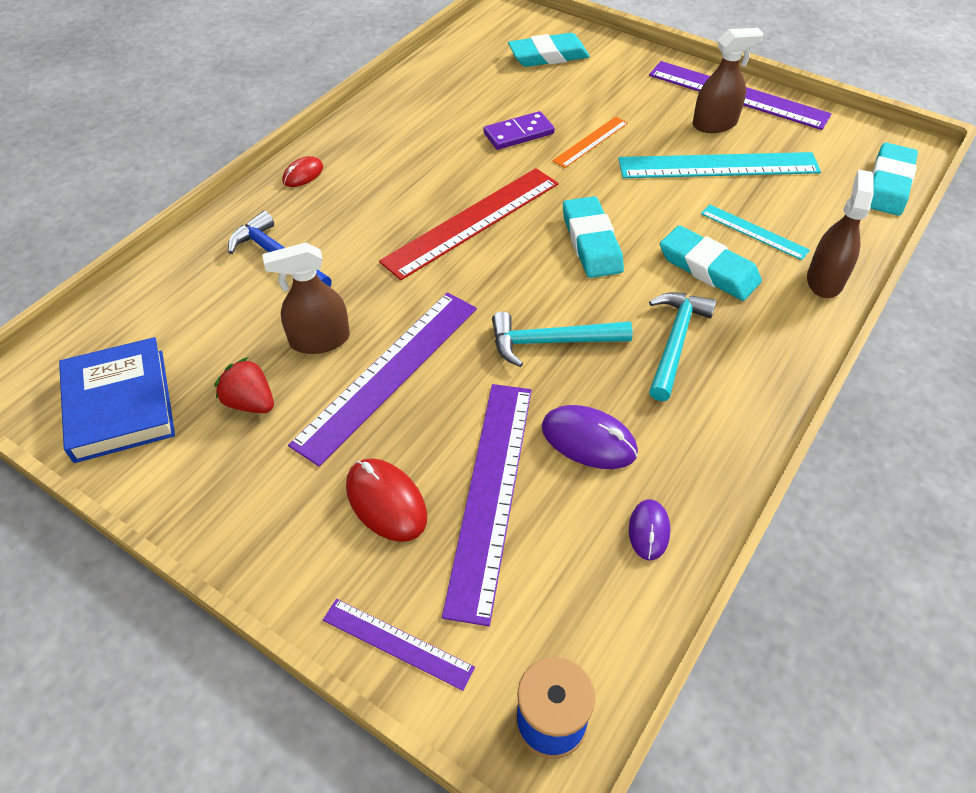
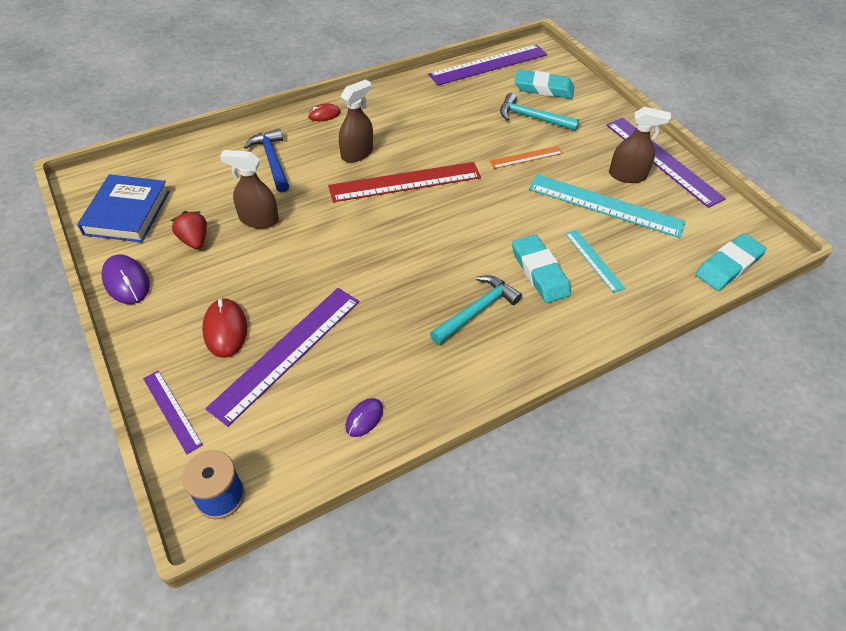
camera: 25 degrees right, 0 degrees up
(388, 373) = (283, 256): purple ruler -> purple ruler (489, 65)
(518, 133) = (481, 135): purple domino -> none
(551, 342) = (395, 277): turquoise hammer -> turquoise hammer (532, 117)
(588, 440) = (371, 347): purple mouse -> purple mouse (126, 281)
(591, 242) = (472, 224): turquoise eraser -> none
(824, 280) = (618, 313): brown spray bottle -> brown spray bottle (357, 153)

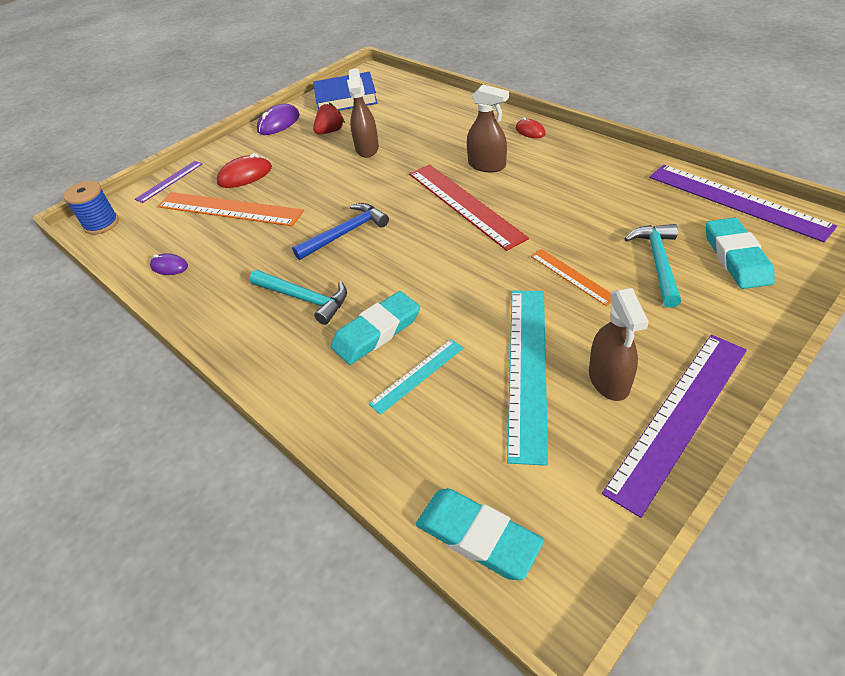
camera: 80 degrees right, 5 degrees down
(272, 160) = (444, 129): blue hammer -> blue hammer (345, 233)
(287, 352) = (229, 209): purple ruler -> orange ruler

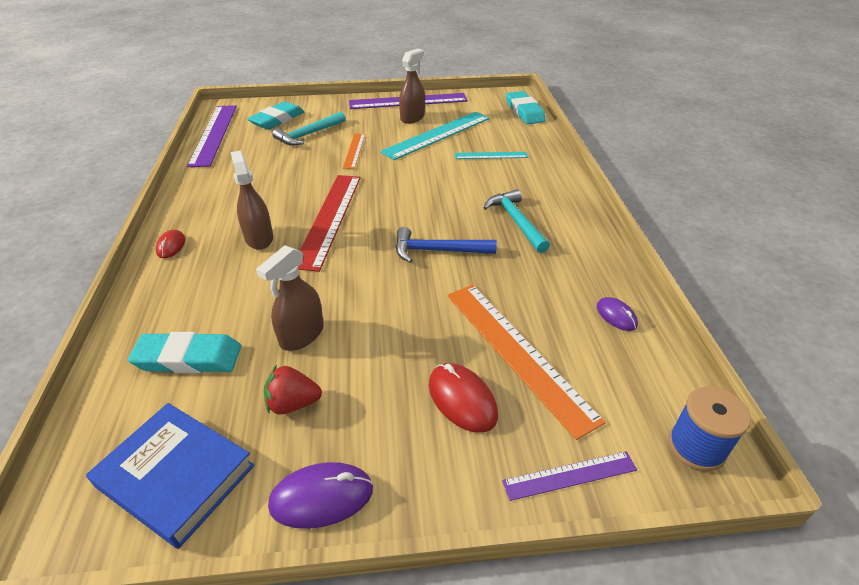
camera: 145 degrees left, 5 degrees down
(245, 175) = (462, 399): red mouse -> red mouse turned 45 degrees clockwise
(376, 332) = (489, 181): turquoise eraser -> turquoise eraser (188, 358)

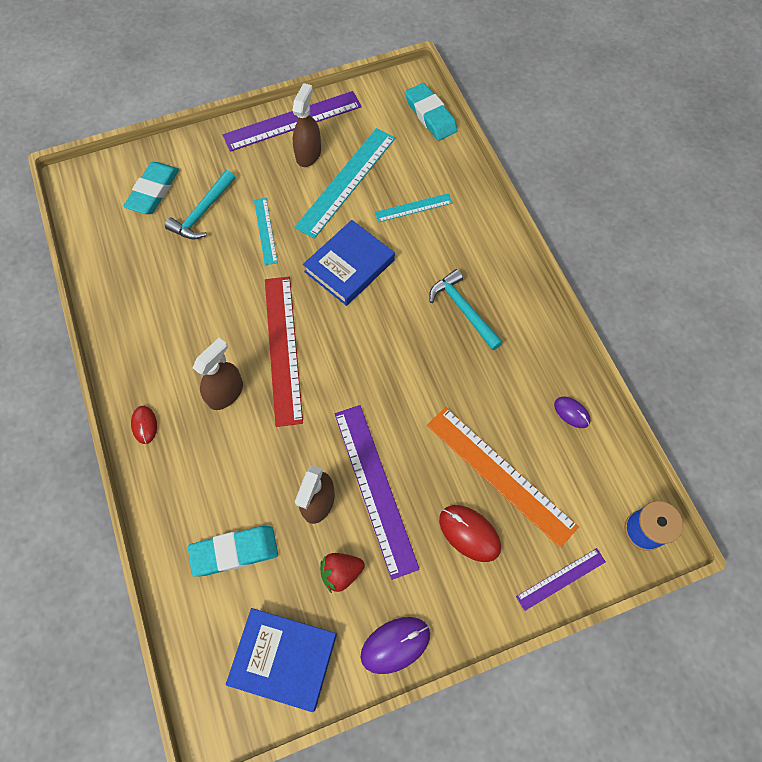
camera: 15 degrees left, 25 degrees up
(214, 134) = (93, 235): purple ruler -> purple ruler (375, 488)
(259, 238) = (225, 393): brown spray bottle -> brown spray bottle turned 75 degrees clockwise
(354, 150) = (265, 231): orange ruler -> turquoise ruler
(417, 179) = (349, 266): none -> blue book
(437, 251) = (401, 369): blue hammer -> none

